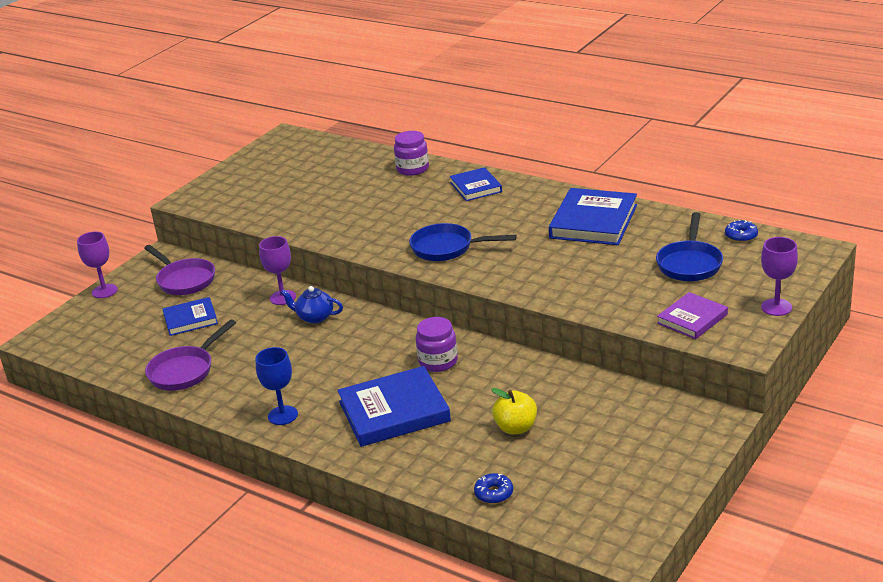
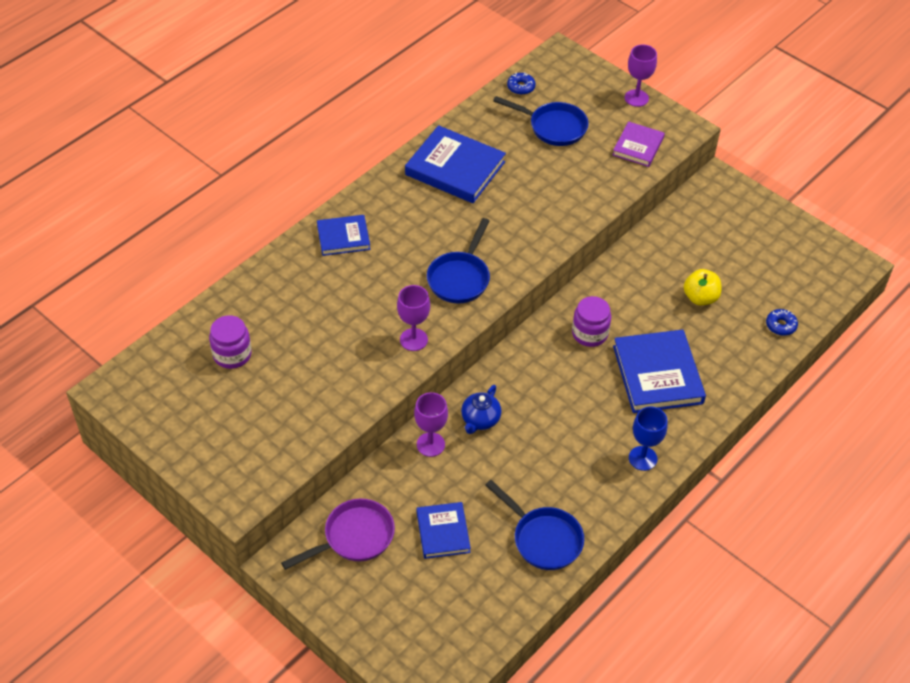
camera: 85 degrees left, 20 degrees up
(104, 291) = (344, 623): purple goblet -> purple goblet (413, 339)
(185, 371) = (543, 538): purple pan -> blue pan
(412, 169) = (273, 281): purple jar -> purple jar (232, 354)
(692, 319) = (638, 146): purple book -> purple book turned 60 degrees clockwise

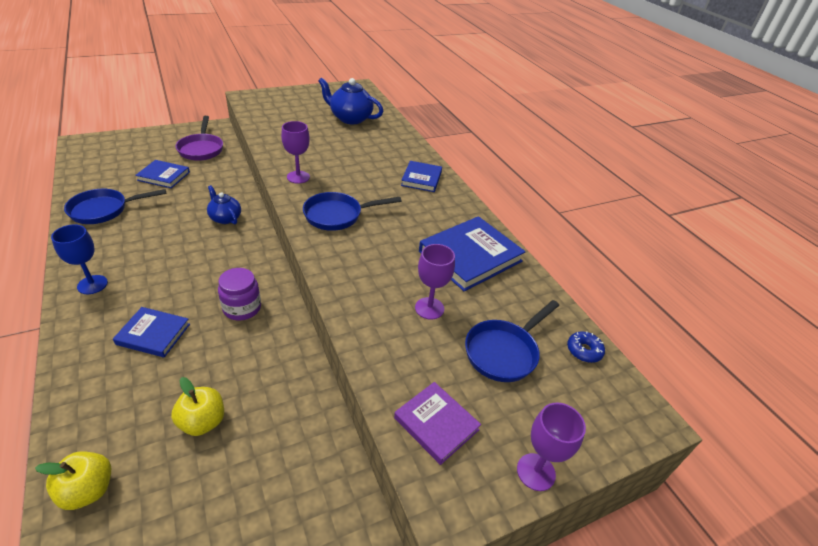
camera: 110 degrees right, 10 degrees down
(232, 354) = (350, 118): purple jar -> blue teapot
(430, 444) = (230, 192): purple goblet -> purple goblet (429, 308)
(460, 278) = (337, 215): blue pan -> blue pan turned 60 degrees counterclockwise
(657, 375) = (153, 334): blue book -> blue book, size x0.59
(780, 325) = (88, 490): blue donut -> yellow apple

